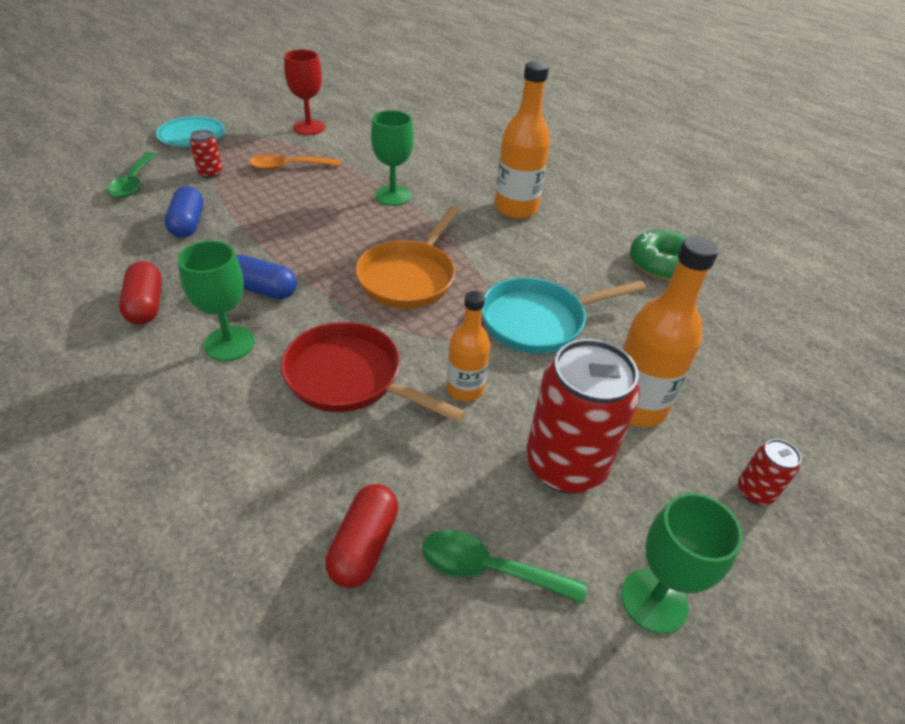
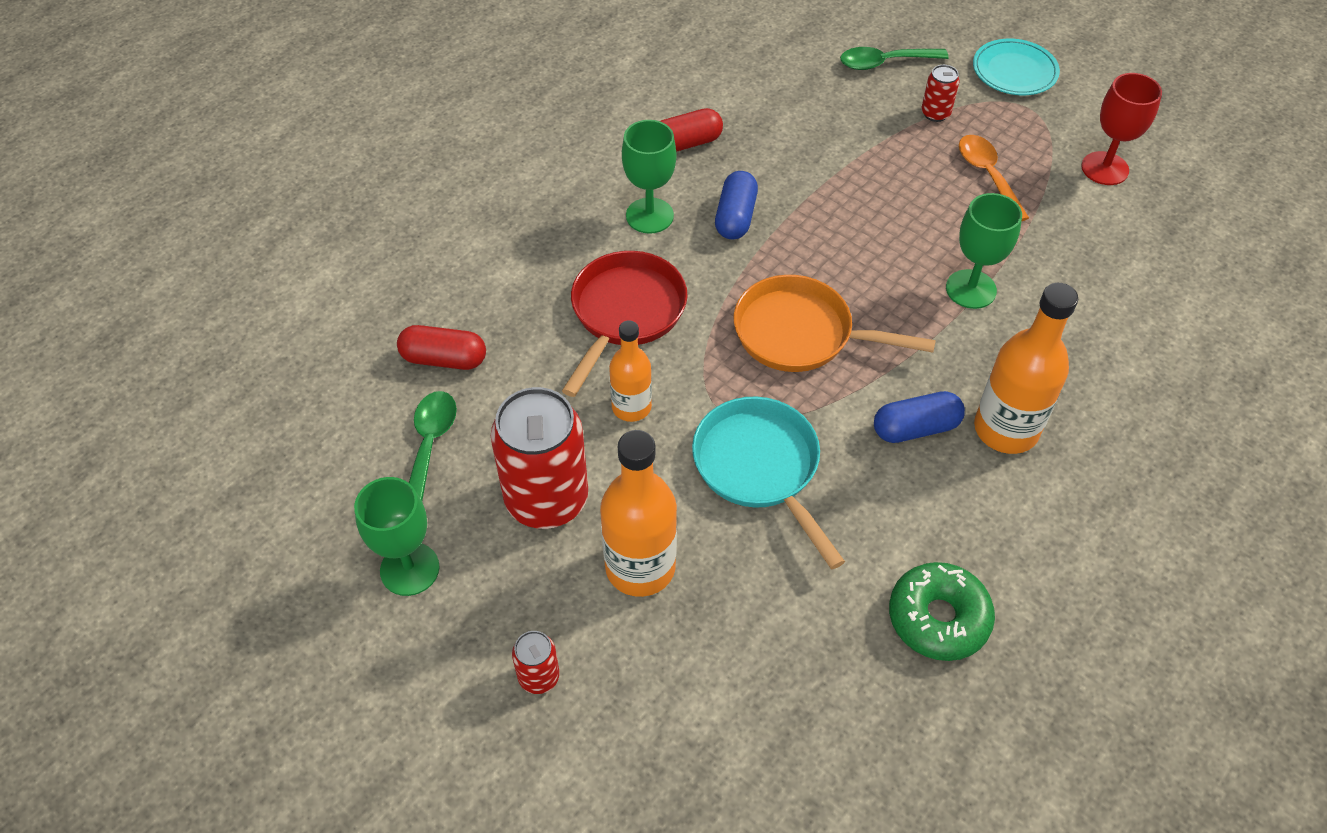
camera: 85 degrees right, 10 degrees up
(188, 224) = (825, 129): blue capsule -> blue capsule (915, 428)

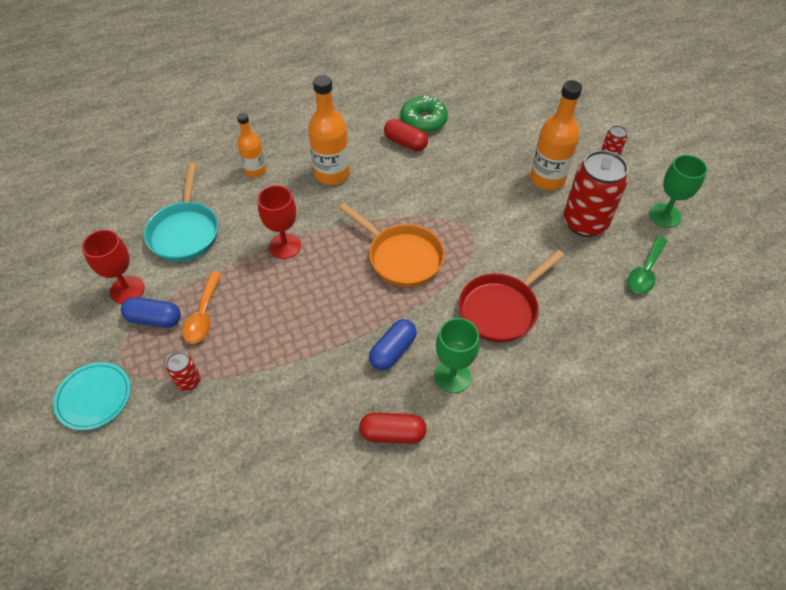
camera: 155 degrees left, 0 degrees up
(444, 359) = (628, 321): red capsule -> red capsule (405, 143)
(631, 407) = (521, 252): orange bottle -> orange bottle (255, 171)
(760, 468) = (466, 199): turquoise pan -> turquoise pan (185, 232)
(884, 63) = (180, 452): green spoon -> none
(915, 428) = (375, 189): blue capsule -> blue capsule (154, 319)
(971, 289) = (285, 246): green goblet -> red goblet

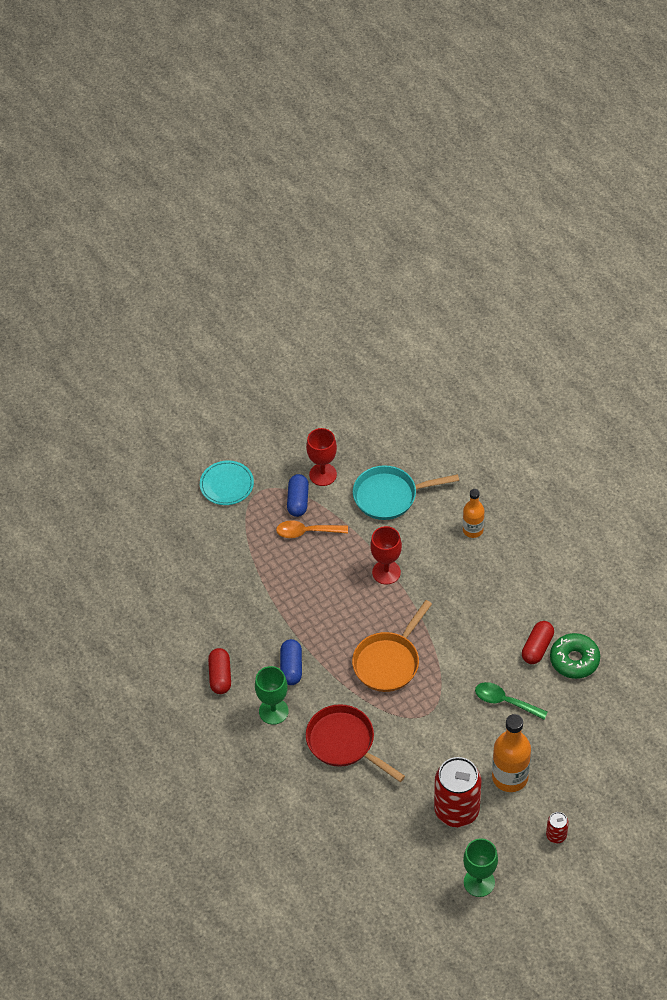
camera: 85 degrees right, 0 degrees up
(188, 381) = (246, 538): red can -> none
(332, 174) = (480, 592): orange bottle -> none
(393, 351) = (291, 667): blue capsule -> blue capsule turned 60 degrees clockwise
(645, 271) = (404, 859): green spoon -> green spoon (505, 701)

